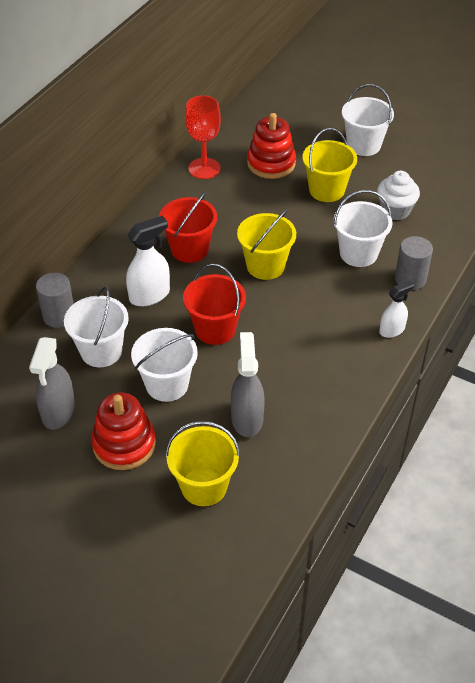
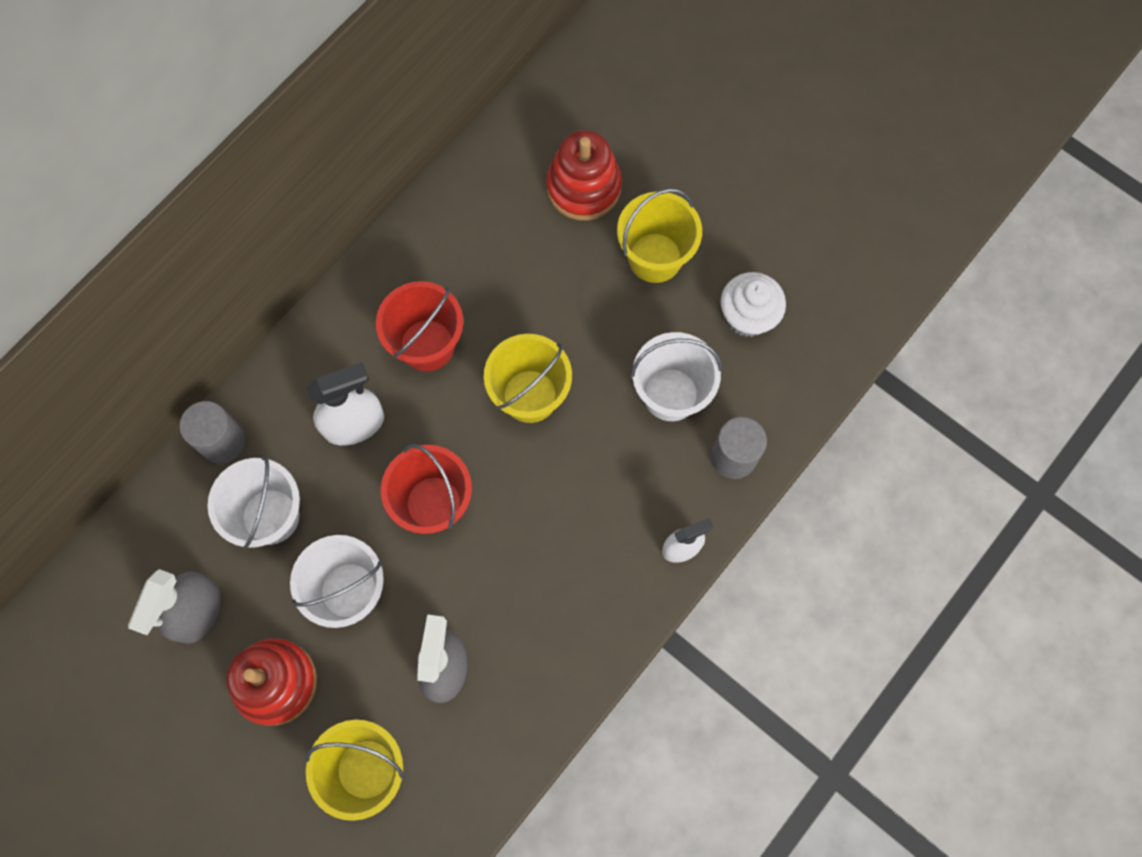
camera: 10 degrees right, 25 degrees up
(204, 168) = (480, 182): red goblet -> none
(363, 145) = (735, 170): white bucket -> none

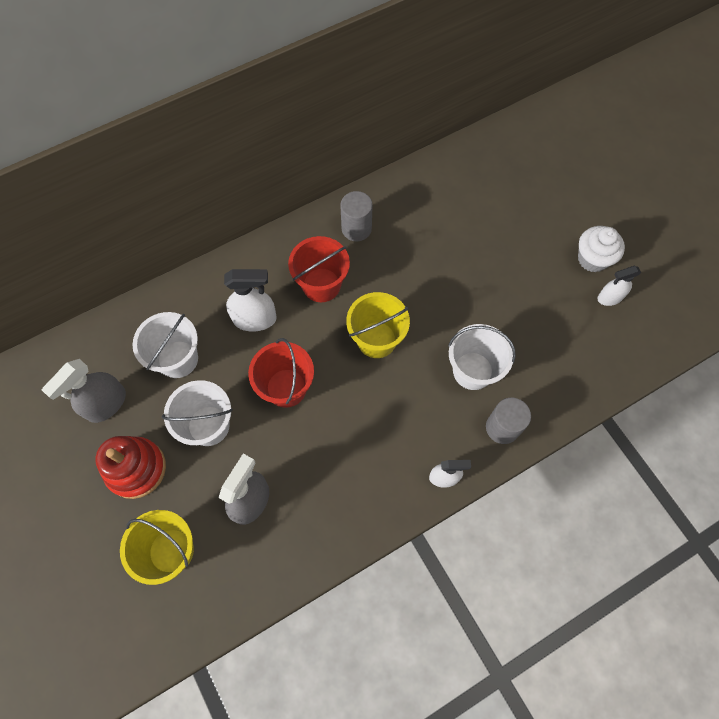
camera: 20 degrees right, 5 degrees down
(222, 441) = (167, 302): grey cylinder -> grey cylinder (356, 228)
(583, 187) = (461, 219): red stacking toy -> none
(655, 257) = (493, 278): yellow bucket -> none
(747, 316) = (544, 337): white cupcake -> white cupcake (592, 259)
(815, 233) = (609, 298): none -> white spray bottle

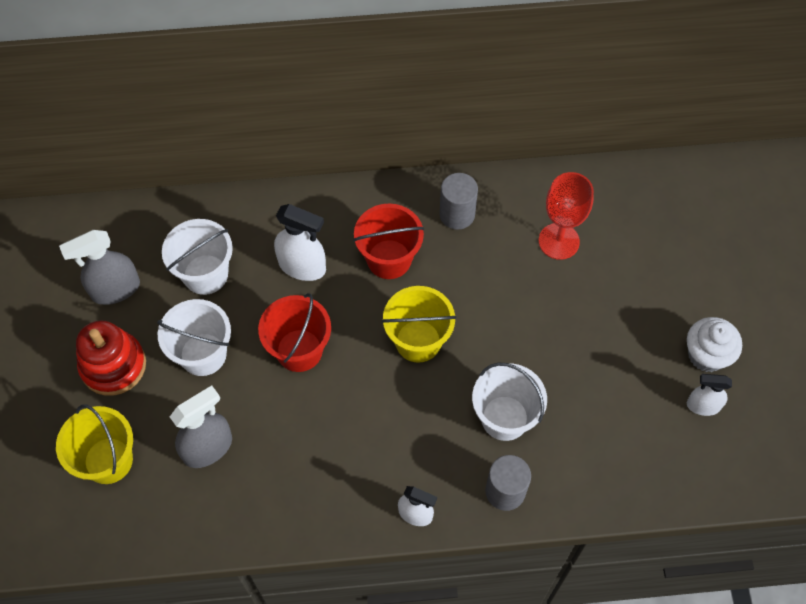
camera: 25 degrees right, 5 degrees down
(443, 218) = (559, 241): none -> red goblet

